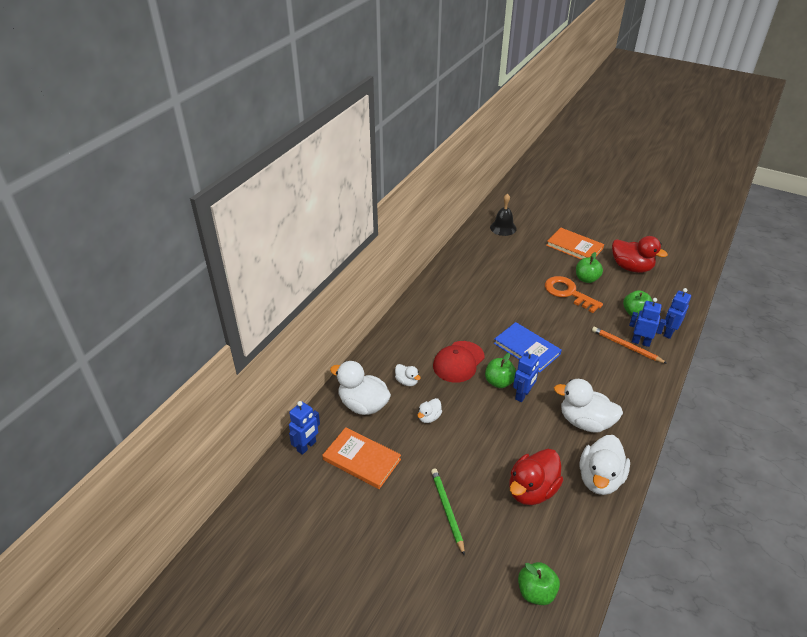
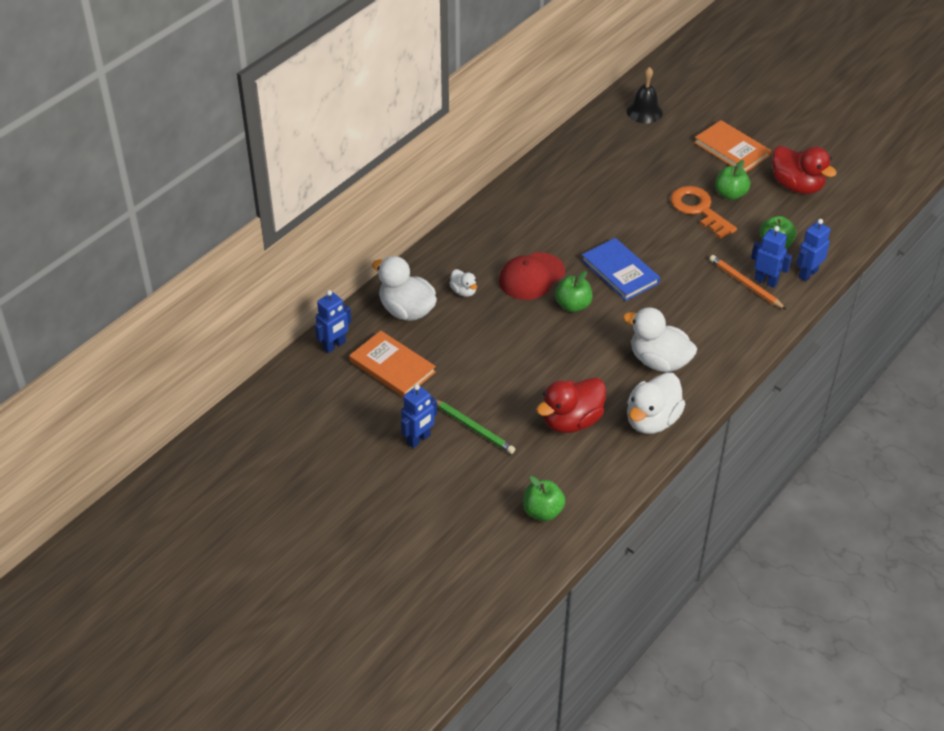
camera: 10 degrees right, 5 degrees up
(429, 417) = (479, 333): white duck -> none
(447, 510) = (473, 428): green pencil -> green pencil turned 135 degrees clockwise
(522, 395) = (596, 323): blue robot -> blue robot (419, 439)

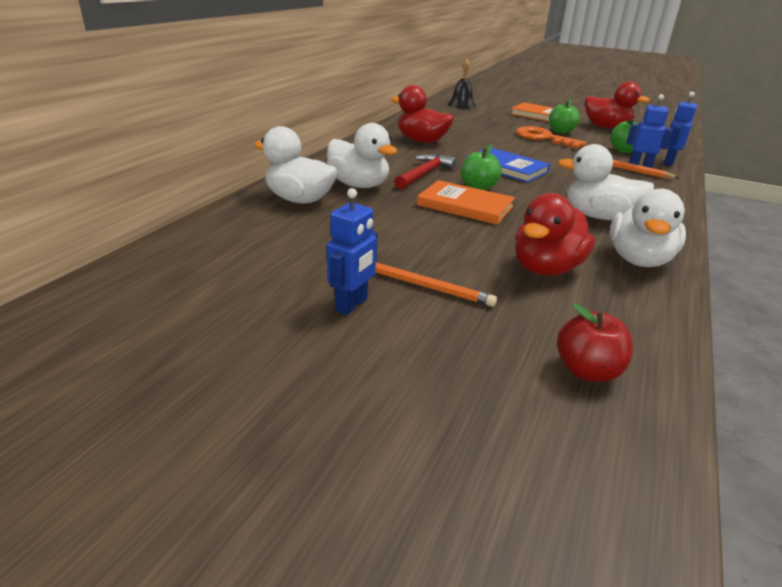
camera: 15 degrees left, 15 degrees down
(334, 345) = (213, 229): blue robot -> none
(392, 366) = (293, 241): orange book -> orange book (465, 206)
(463, 291) = (359, 185): white duck -> white duck, size x2.00
(473, 428) = (423, 286): green pencil -> orange pencil
(531, 276) = (424, 174): red cap -> red hammer
(542, 511) = (587, 371): green apple -> red apple
(555, 208) = (422, 141): none -> red duck

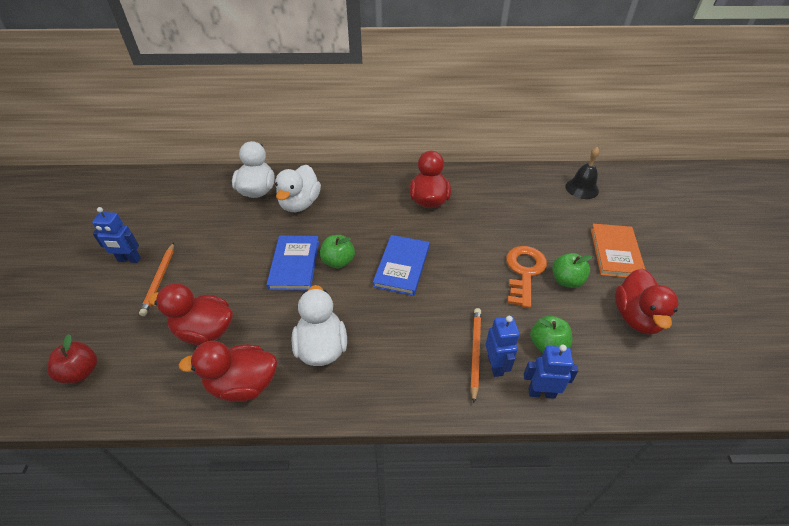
camera: 65 degrees right, 15 degrees up
(424, 174) = (347, 226): red hammer -> none
(465, 206) = (294, 264): orange book -> blue book
(638, 260) = (243, 384): white duck -> red duck

